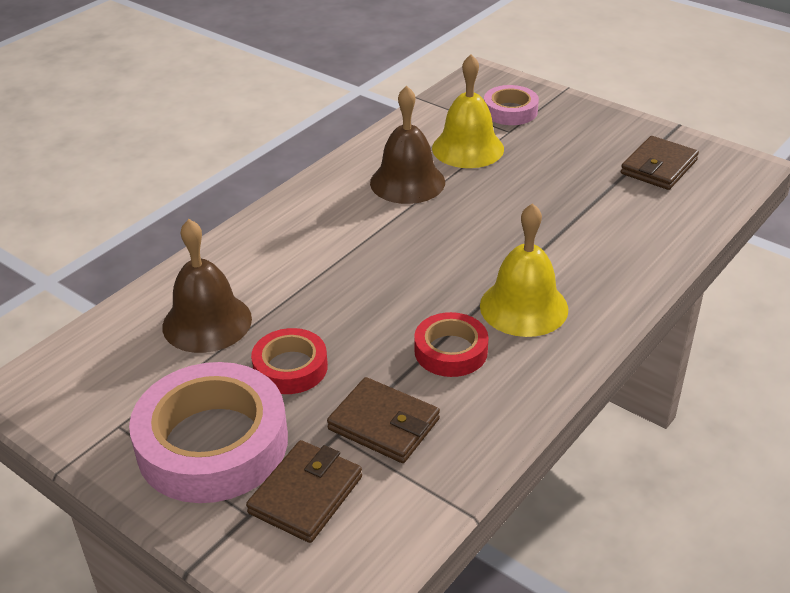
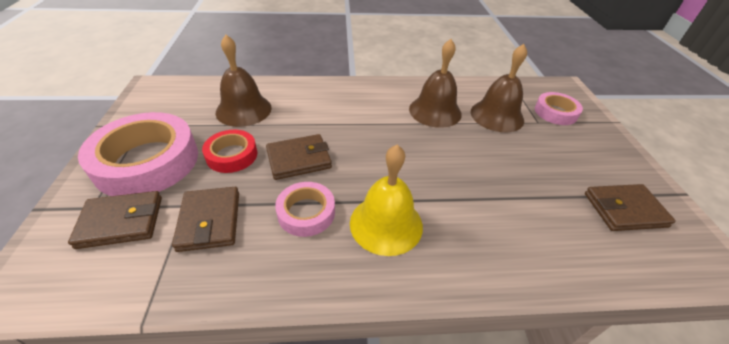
camera: 45 degrees right, 5 degrees up
(363, 319) = (299, 159): none -> brown wallet
(451, 351) = (306, 212): red tape -> pink tape
(467, 148) = (497, 115): yellow bell -> brown bell

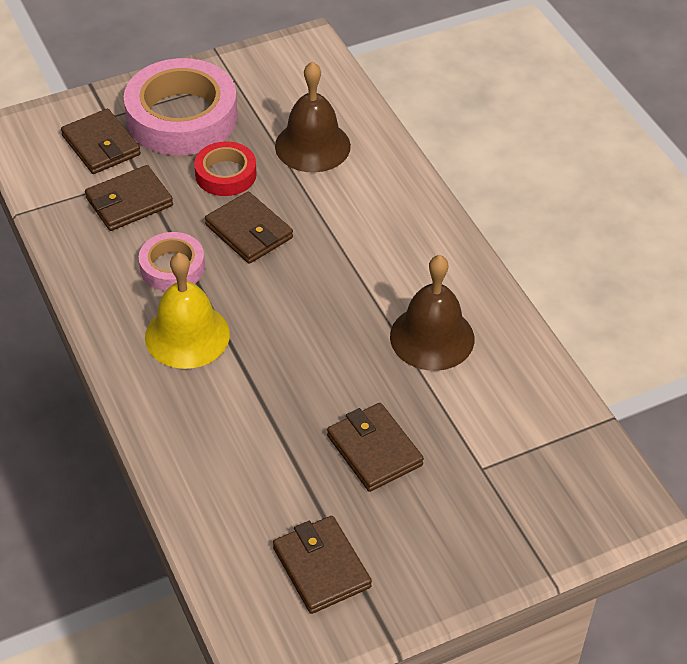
camera: 70 degrees right, 5 degrees up
(497, 115) = (467, 414): brown bell -> none
(521, 157) = (374, 450): none -> brown wallet
(555, 112) = (527, 492): pink tape -> none

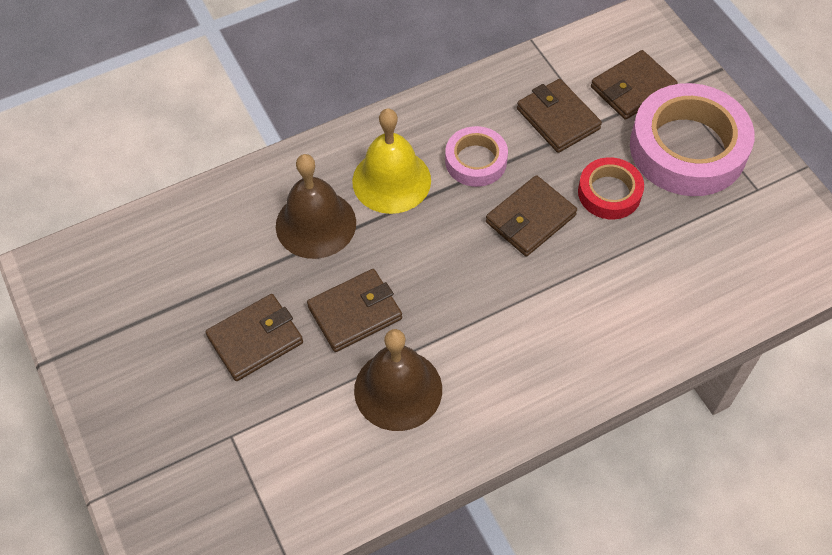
camera: 90 degrees right, 10 degrees up
(312, 146) = (667, 268): brown bell -> brown bell (315, 224)
(321, 567) = (131, 301): brown wallet -> brown wallet (355, 313)

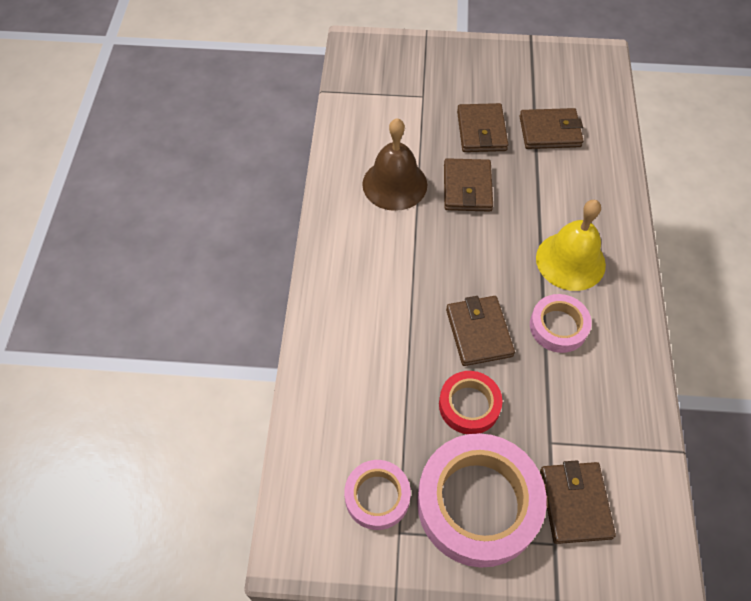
camera: 120 degrees right, 0 degrees up
(315, 224) = (556, 198): brown bell -> none
(558, 119) = (571, 415): brown wallet -> brown wallet (550, 132)
(745, 219) = (377, 496): none -> pink tape

